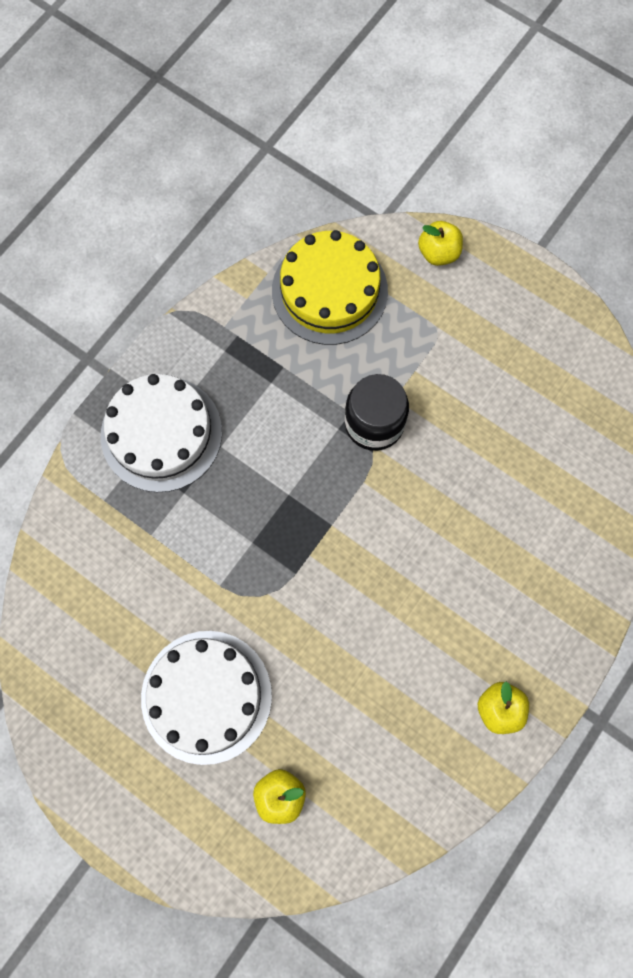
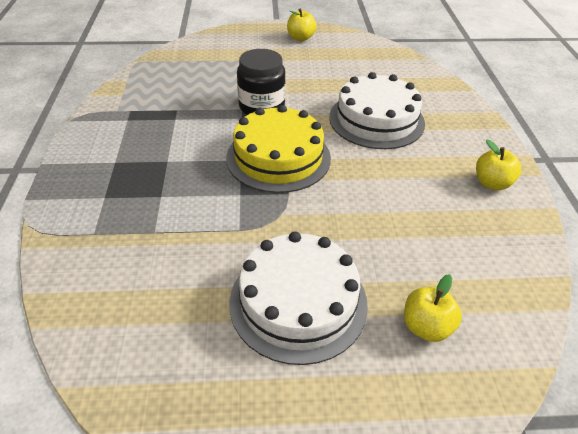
camera: 40 degrees left, 30 degrees down
(161, 433) = (113, 176): white cake -> white cake (376, 120)
(329, 291) = (175, 72): yellow cake -> yellow cake (278, 157)
(438, 253) = (225, 38): yellow apple -> yellow apple (300, 38)

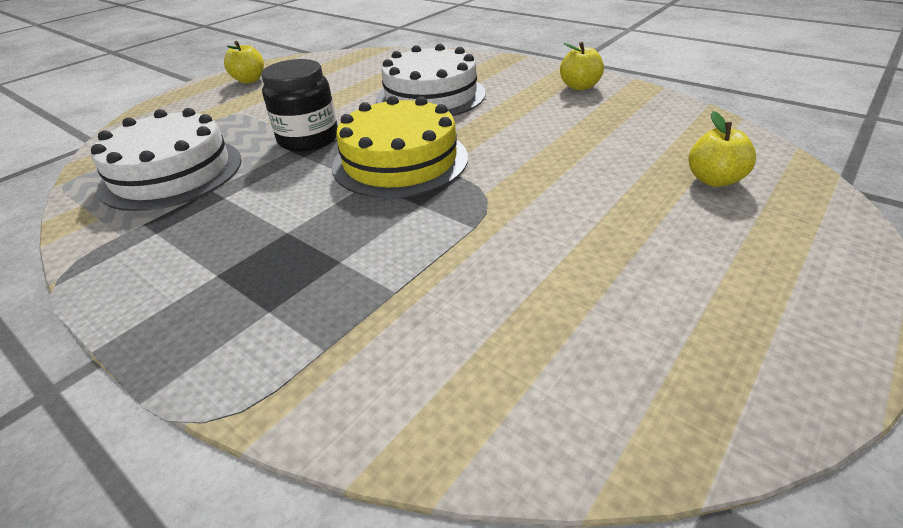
camera: 45 degrees left, 5 degrees down
(298, 302) = (620, 233): white cake -> white cake (172, 173)

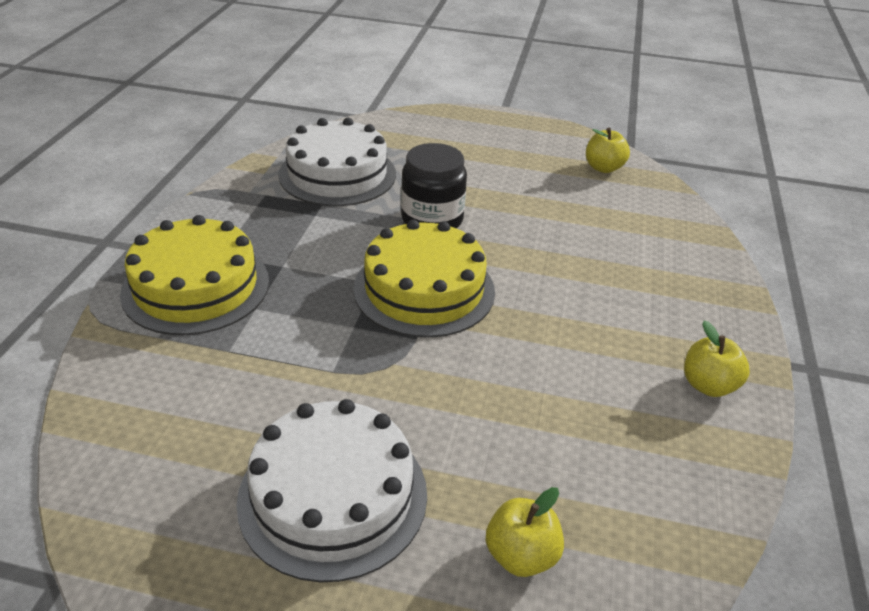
camera: 60 degrees right, 0 degrees up
(249, 80) = (525, 137): yellow apple -> yellow apple (603, 168)
(256, 303) = (196, 286): none -> yellow cake
(431, 96) = (580, 265): white cake -> white cake (333, 495)

